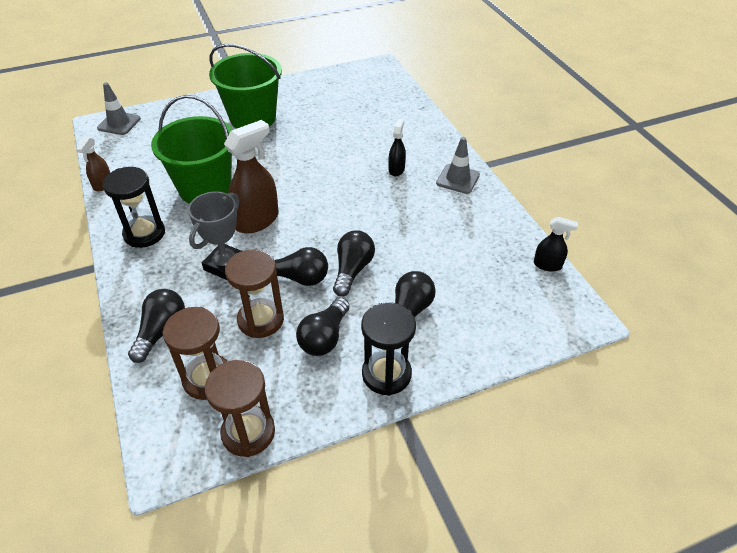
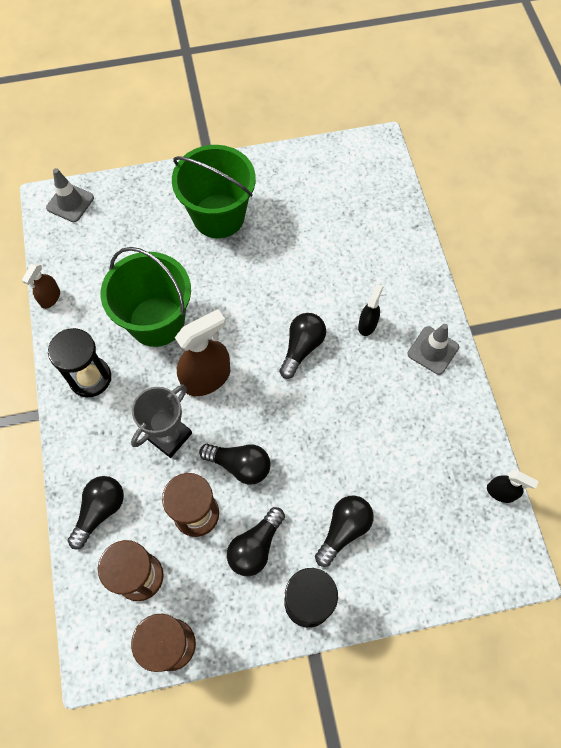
camera: 10 degrees right, 20 degrees up
(352, 270) = (296, 464): black light bulb -> black light bulb (302, 348)

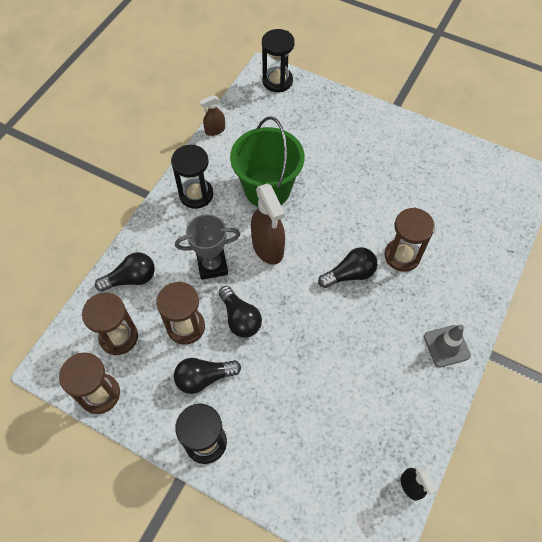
camera: 40 degrees right, 5 degrees down
(70, 203) = (277, 81): grey traffic cone -> black hourglass
(207, 378) = (268, 247): brown spray bottle -> brown spray bottle turned 60 degrees clockwise
(218, 216) = (367, 150): green bucket -> none
(332, 296) = (402, 256): none -> brown hourglass
(343, 530) = (271, 416): black light bulb -> none
(367, 324) = (411, 292): black spray bottle -> none

